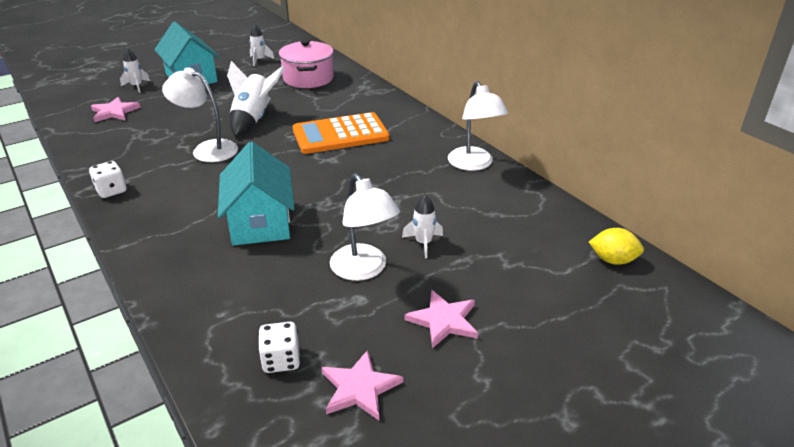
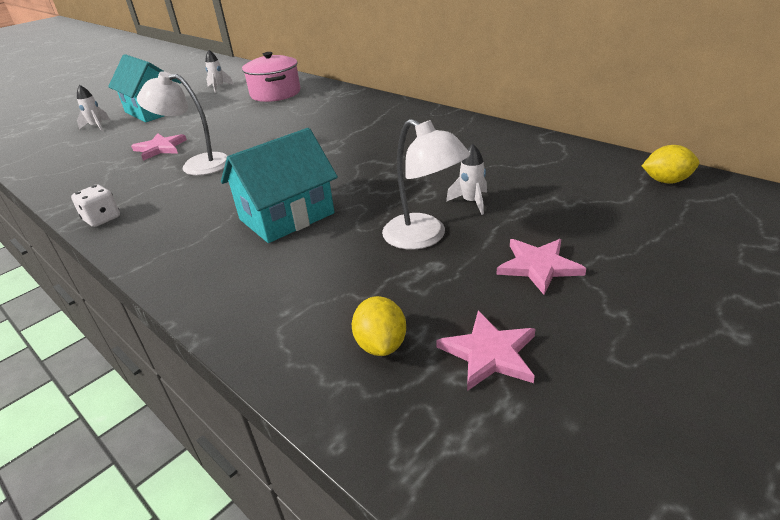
camera: 10 degrees left, 0 degrees up
(114, 112) = (80, 151): pink star -> pink star (160, 148)
(253, 120) = (235, 133): white rocket -> none
(260, 222) = (286, 216): turquoise house -> turquoise house turned 75 degrees clockwise
(281, 360) = (381, 344): white dice -> yellow lemon
(340, 135) = (332, 130): orange calculator -> none
(474, 164) = (478, 131): white lamp -> none

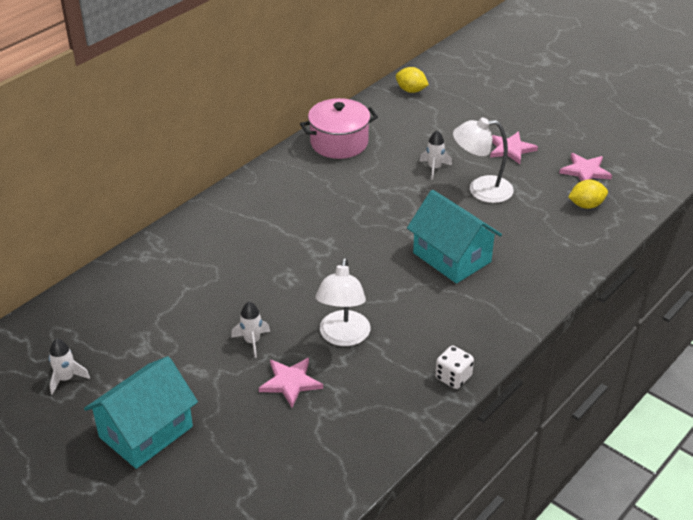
camera: 95 degrees left, 5 degrees up
(97, 126) = (188, 484): white rocket -> white rocket (252, 341)
(275, 93) = (128, 309): pink pot -> pink pot (339, 143)
(424, 237) = (481, 190): white lamp -> white lamp turned 135 degrees counterclockwise
(666, 181) = (411, 90): yellow lemon -> yellow lemon turned 60 degrees counterclockwise

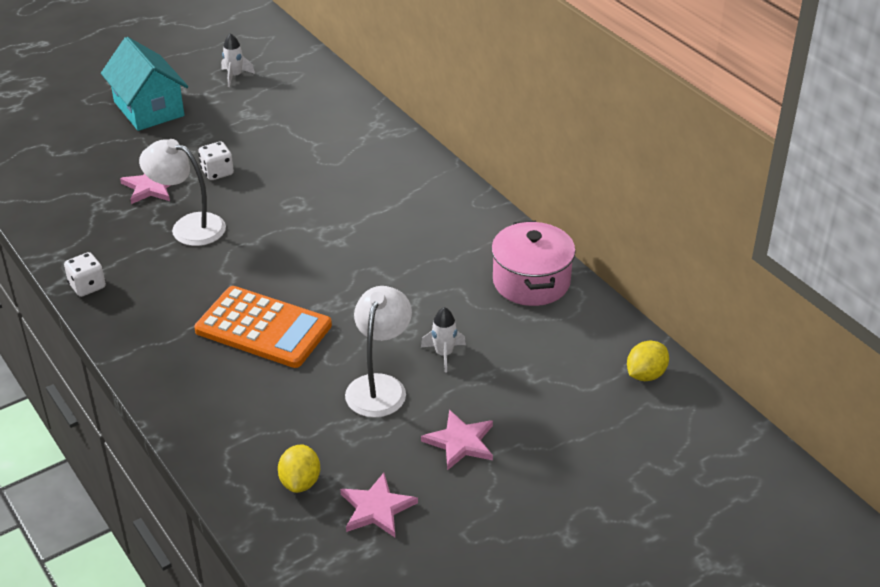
camera: 105 degrees right, 0 degrees up
(252, 341) = (217, 172): white rocket -> white dice
(452, 257) = (263, 328): turquoise house -> orange calculator

